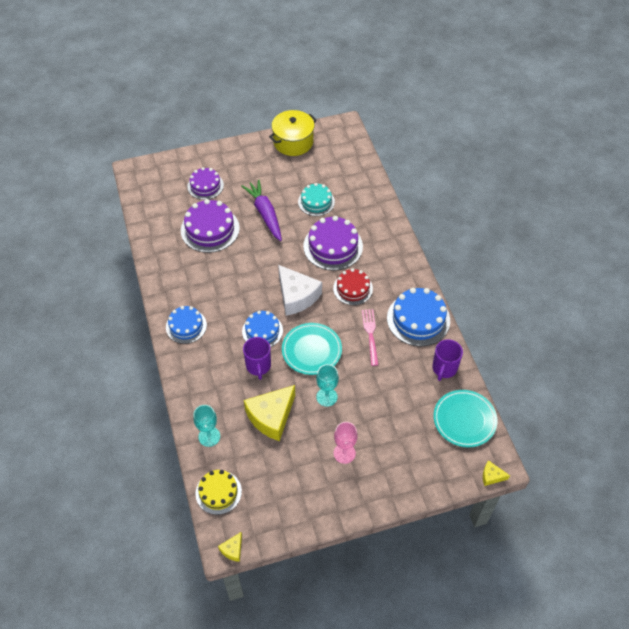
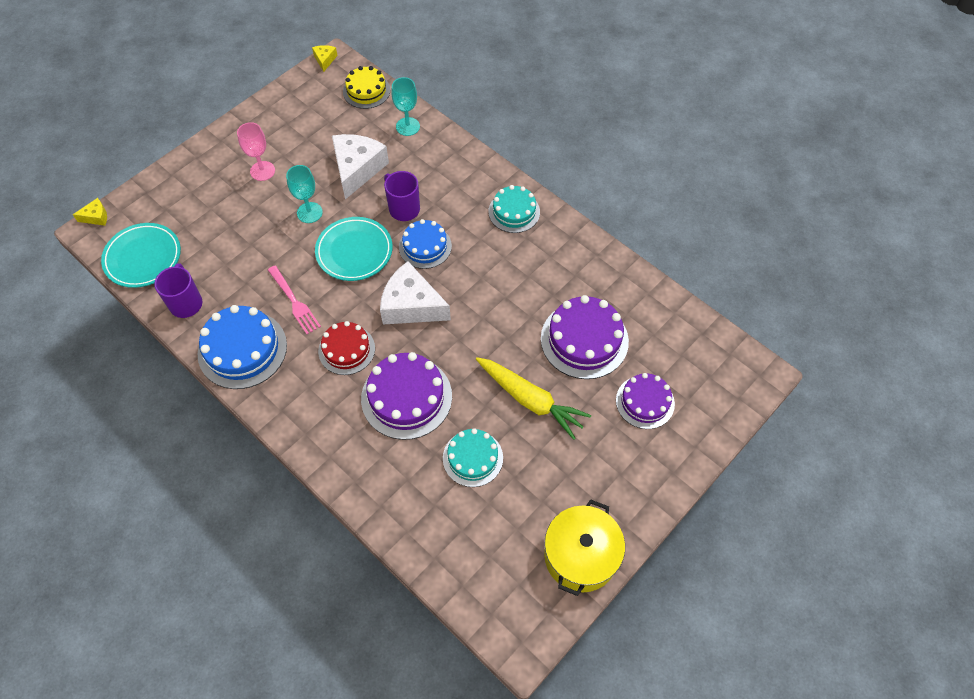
camera: 150 degrees right, 5 degrees up
(186, 326) = (514, 212): blue cake -> turquoise cake
(265, 214) = (530, 400): purple carrot -> yellow carrot
(271, 417) = (357, 169): yellow cheese -> white cheese

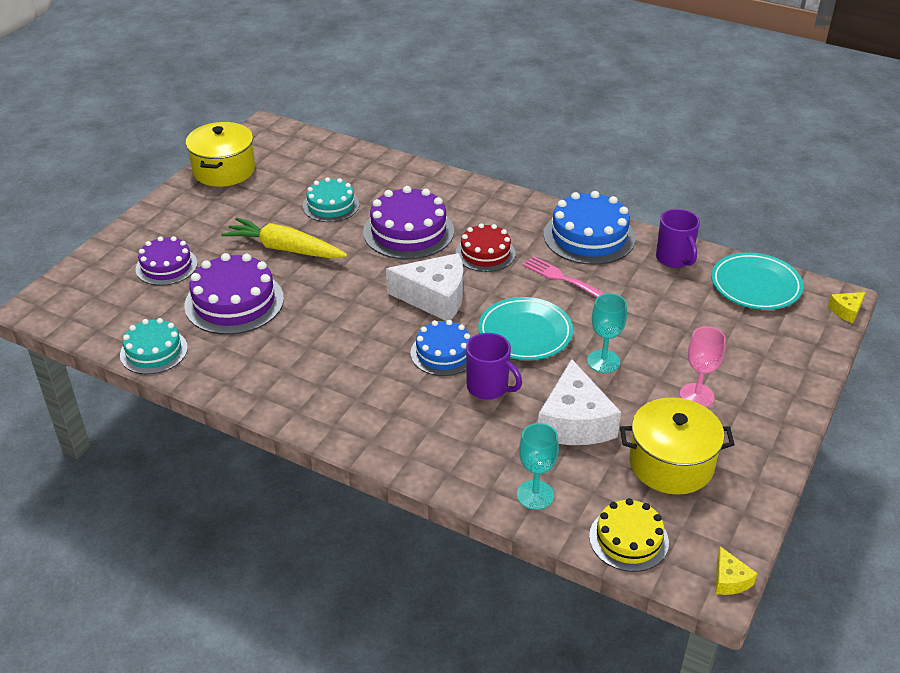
camera: 165 degrees right, 20 degrees down
(312, 128) = (671, 463): none -> yellow pot
(514, 212) = (343, 411): turquoise cake -> turquoise cake (154, 351)

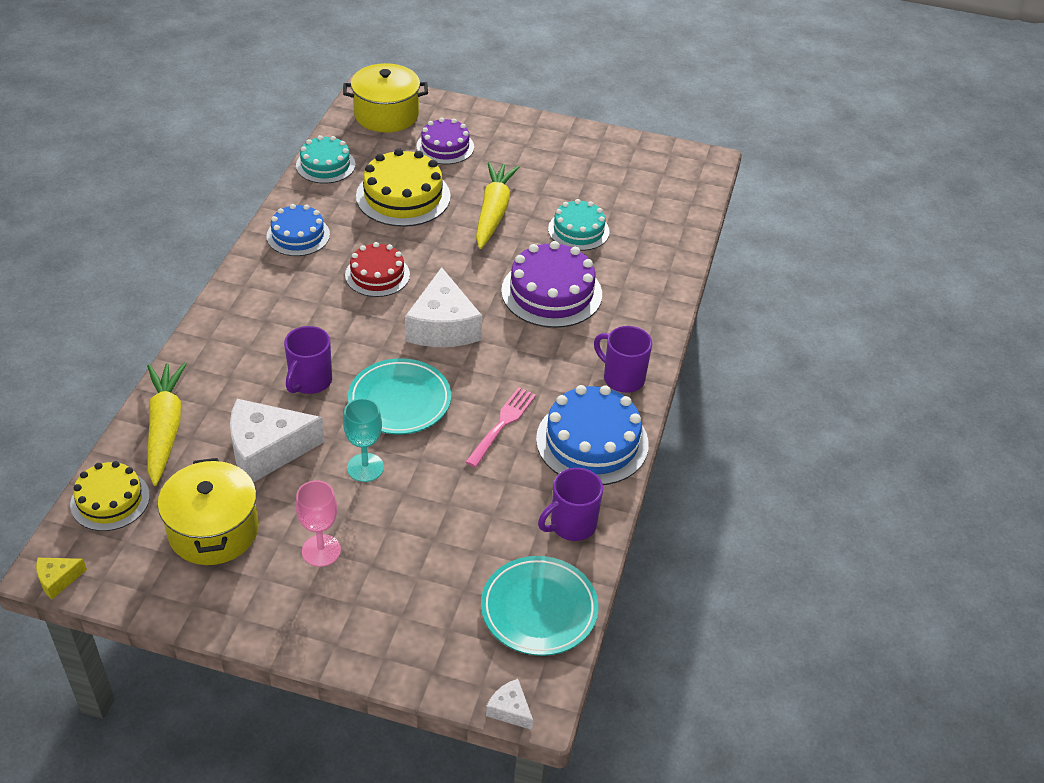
camera: 75 degrees right, 5 degrees up
(224, 170) = (613, 149): yellow pot -> yellow pot (386, 114)
(234, 302) = (403, 196): purple cake -> yellow cake
(443, 353) = (356, 343): blue cake -> blue cake (298, 235)
(485, 253) = (531, 356): red cake -> red cake (377, 275)
(521, 211) = (622, 378): none -> purple mug
(535, 495) = (165, 428): turquoise goblet -> yellow carrot
(846, 311) = (510, 710): yellow cheese -> white cheese

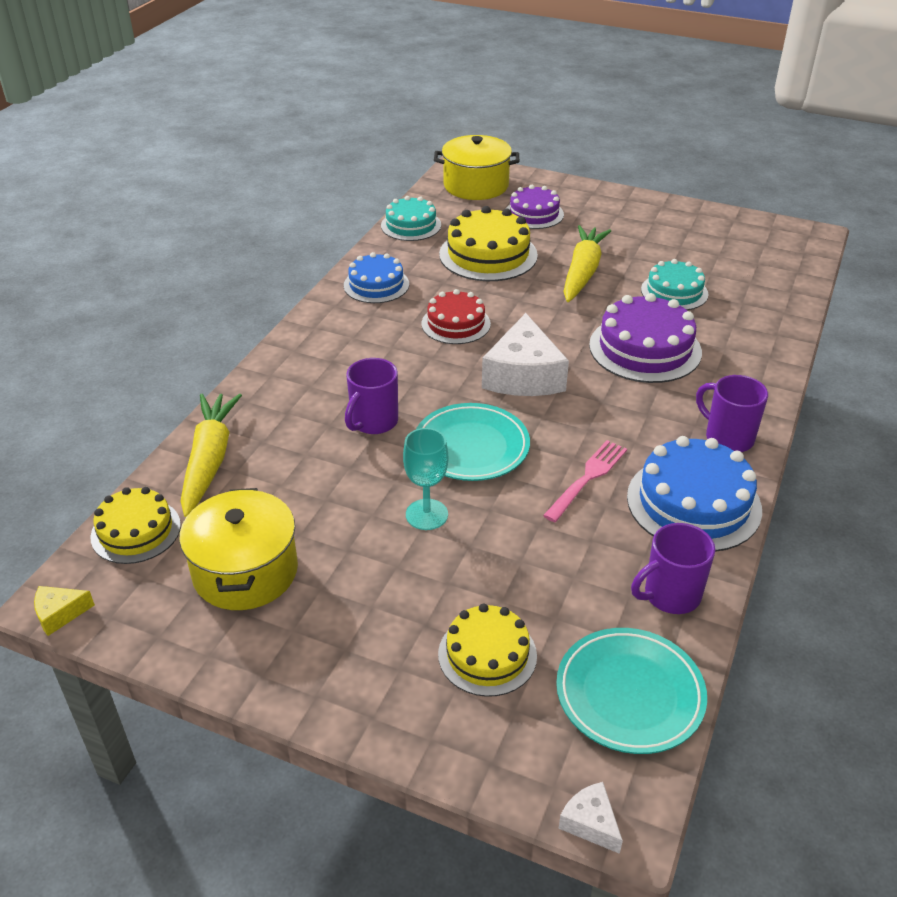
camera: 10 degrees right, 5 degrees down
(267, 450) = (317, 489): white cheese -> none
(321, 550) = (366, 603): pink goblet -> none
(424, 586) = (487, 654): none -> yellow cake

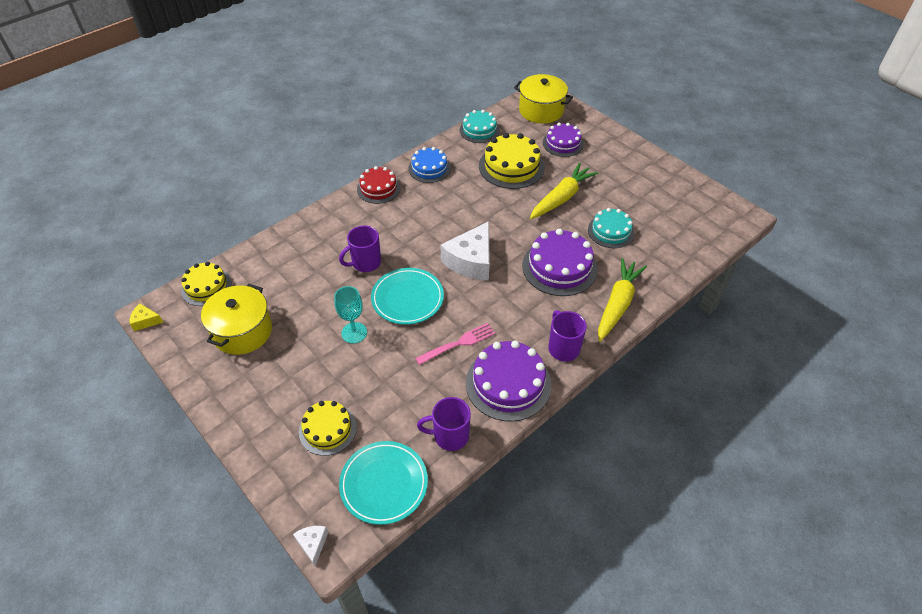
camera: 25 degrees right, 10 degrees up
(209, 460) = (266, 257): yellow carrot -> yellow carrot (617, 304)
(456, 324) = (457, 211): red cake -> red cake (378, 188)
(693, 503) = (508, 383): blue cake -> purple cake

